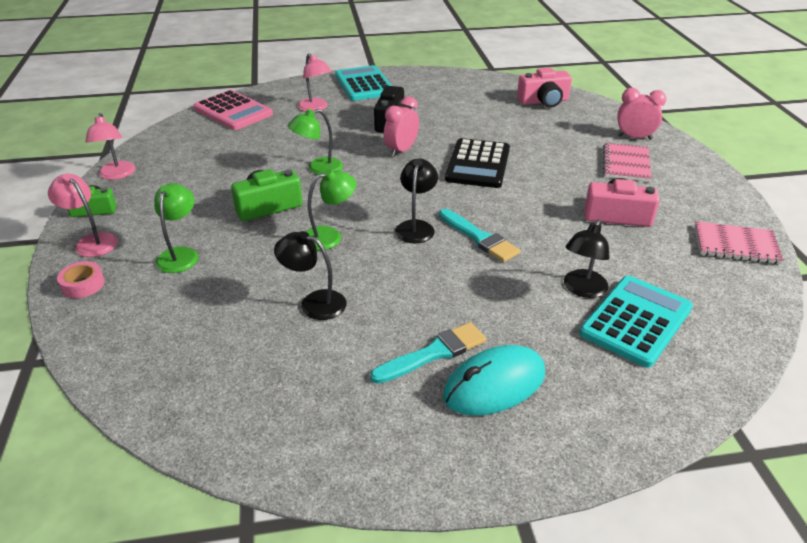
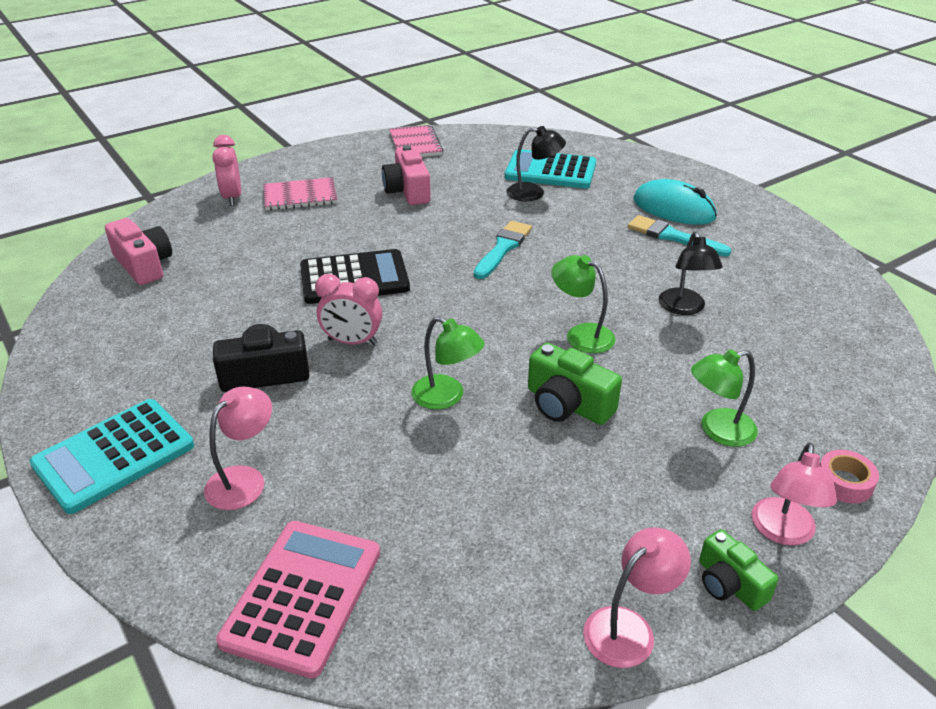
camera: 115 degrees left, 0 degrees up
(416, 227) = (515, 286): black lamp -> none

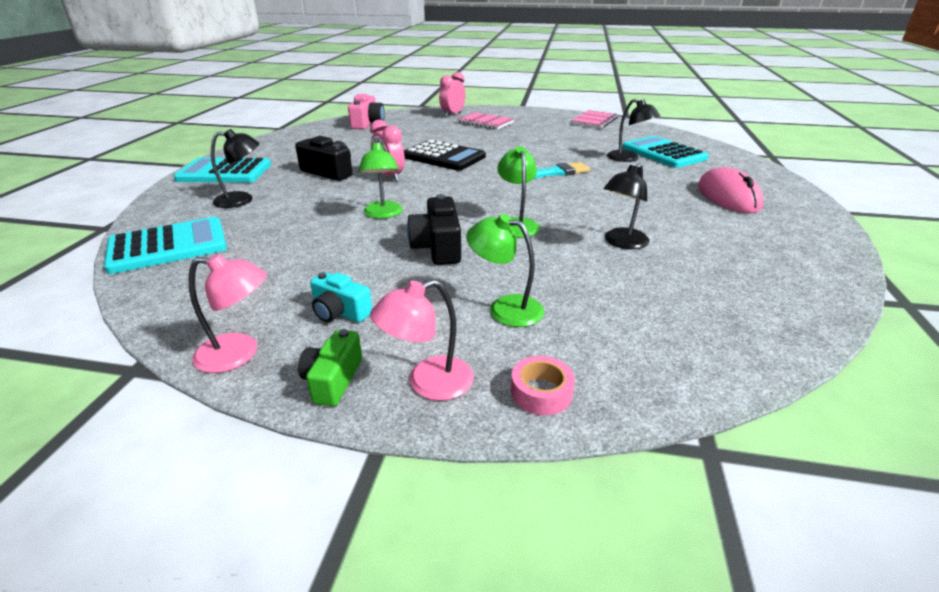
camera: 45 degrees right, 5 degrees down
(244, 479) = (242, 200): pink lamp -> black lamp
(303, 596) = (168, 246): pink calculator -> turquoise calculator
(408, 191) = (547, 136): pink camera -> none
(567, 404) = (437, 247): green camera -> black camera
(621, 527) = (340, 312): none -> turquoise camera
(672, 237) = (694, 208): turquoise brush -> none
(674, 209) = (728, 196): turquoise mouse -> pink mouse

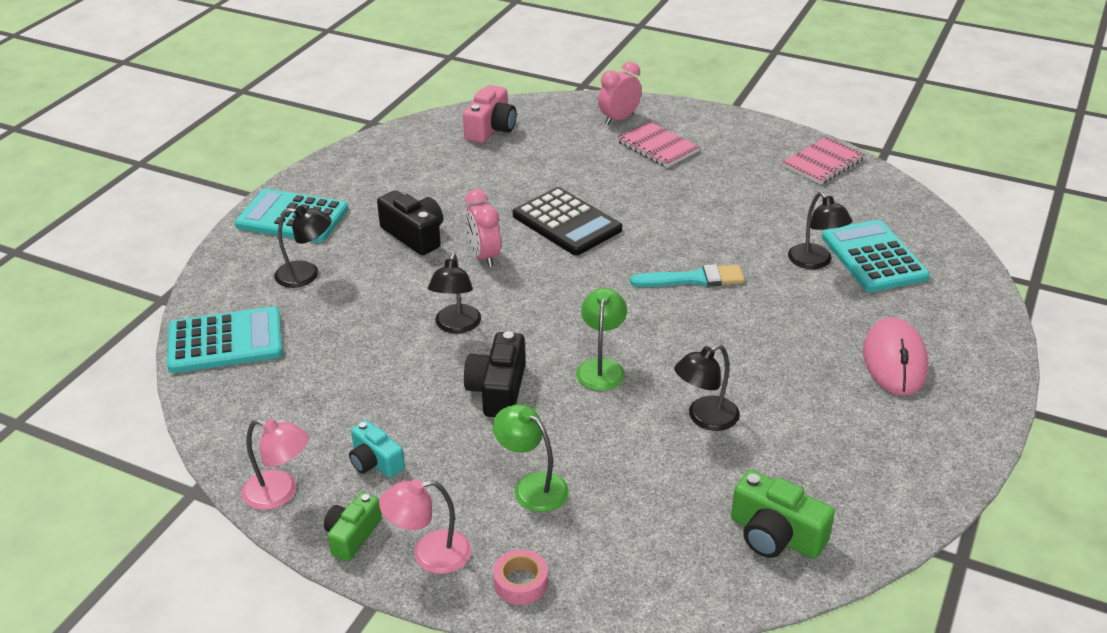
camera: 15 degrees right, 5 degrees up
(383, 214) = (456, 326): green lamp -> black lamp
(748, 310) = (775, 535): none -> green camera

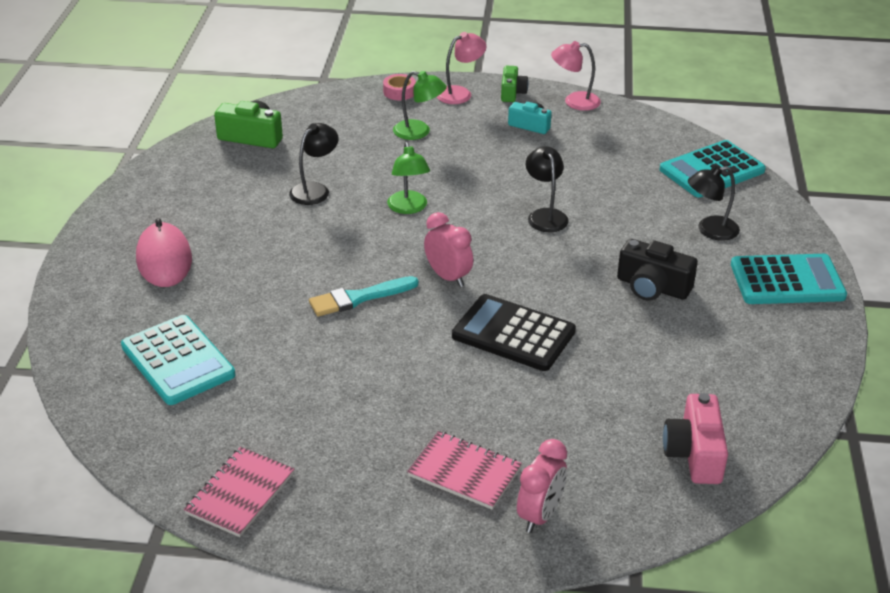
camera: 160 degrees right, 0 degrees up
(484, 256) = (569, 280): pink clock -> pink clock (448, 277)
(498, 390) = (479, 178): black camera -> none
(815, 262) = (240, 342): black lamp -> none

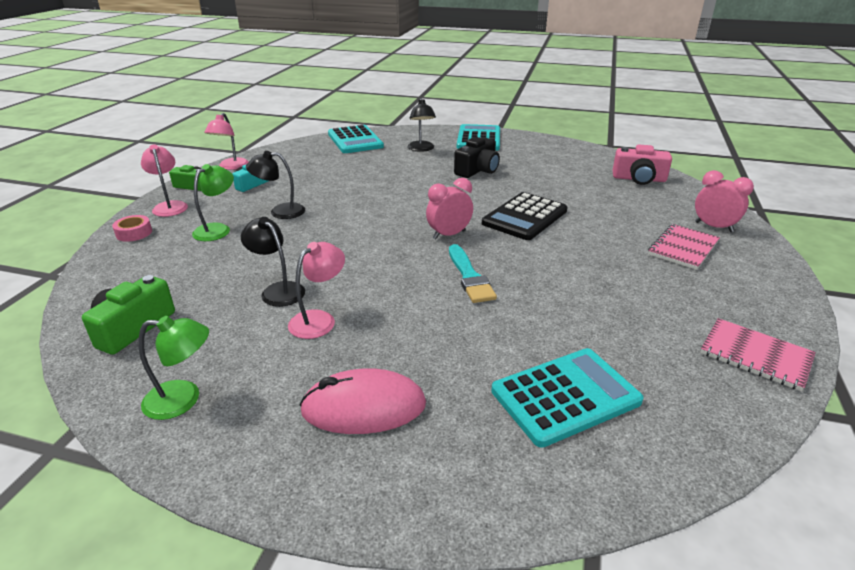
camera: 80 degrees left, 5 degrees down
(273, 219) = (319, 319): none -> pink lamp
(408, 208) = (340, 243): green lamp -> green lamp (183, 399)
(545, 215) = (380, 192): black lamp -> black lamp (280, 211)

